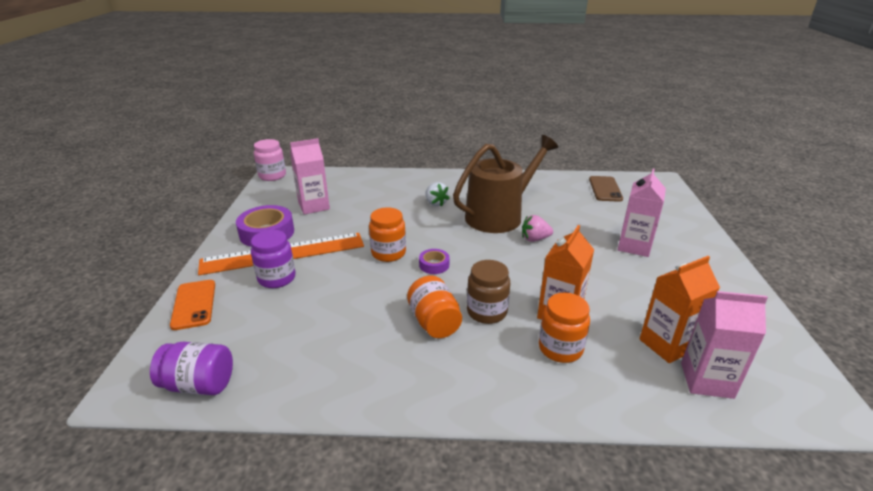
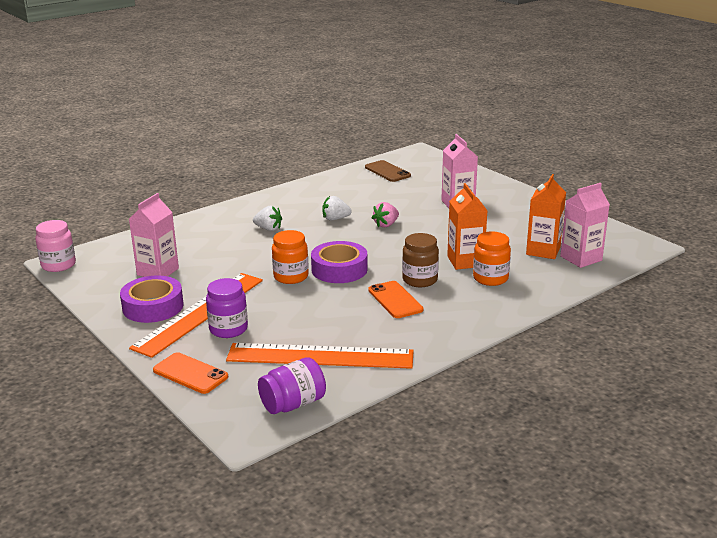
camera: 40 degrees left, 5 degrees down
(292, 346) = (320, 356): none -> orange ruler
(434, 265) = (339, 269): purple tape -> purple tape, size x1.93
(434, 322) = (395, 300): orange jar -> orange phone
(499, 215) = (335, 219): brown watering can -> white strawberry

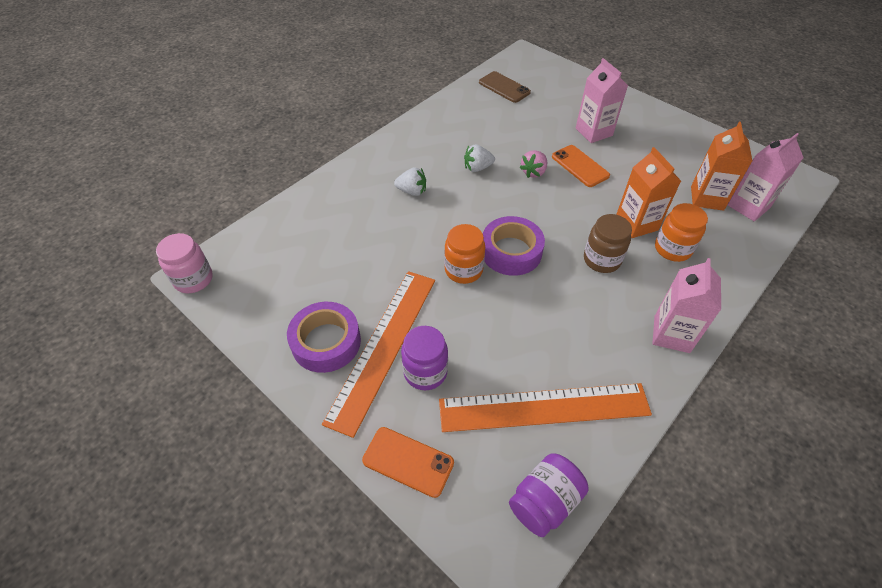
camera: 10 degrees left, 25 degrees up
(158, 271) = (312, 278): pink carton -> pink carton (671, 334)
(395, 300) = (588, 297): orange phone -> orange phone (580, 166)

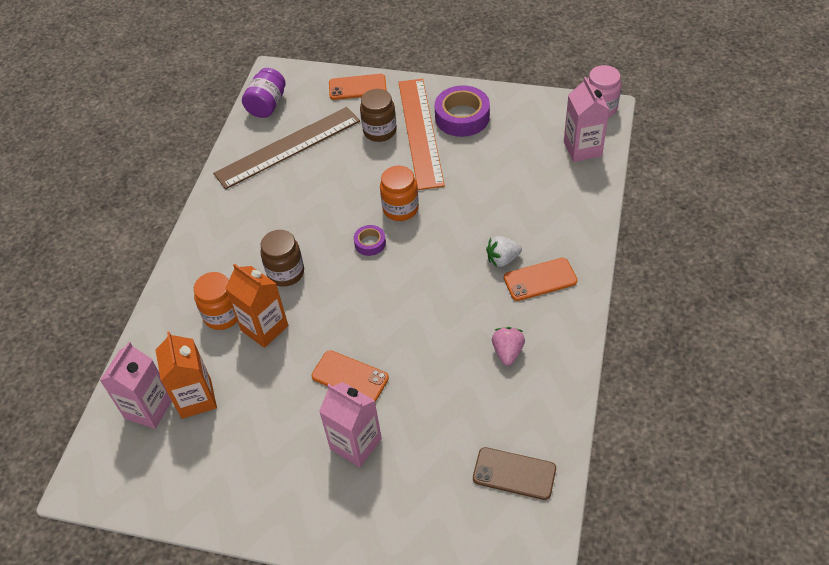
camera: 155 degrees right, 0 degrees up
(398, 167) = (540, 280): none -> orange phone
(425, 372) = (380, 131): purple jar -> brown jar
(477, 168) = (459, 319): white strawberry -> none
(511, 251) = (370, 243): purple tape -> purple tape, size x0.52
(533, 172) = (396, 343): pink strawberry -> pink strawberry (507, 352)
(544, 407) = (288, 147): orange ruler -> brown ruler
(671, 334) = (209, 235): pink carton -> pink carton (582, 149)

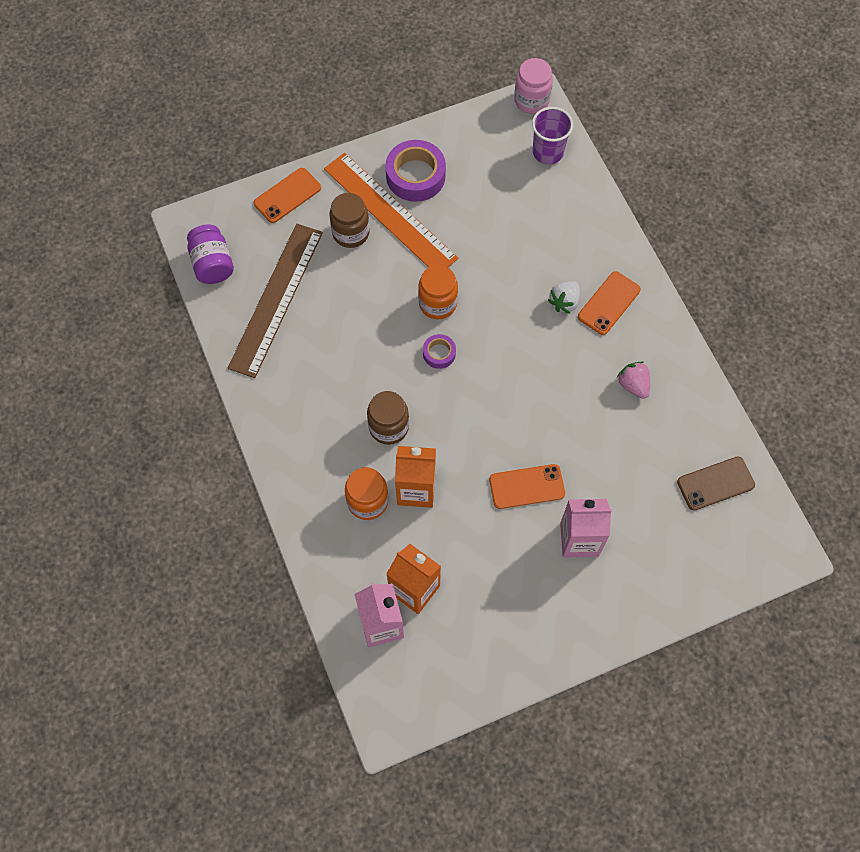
camera: 40 degrees left, 15 degrees up
(582, 149) = (548, 152): pink carton -> purple cup

